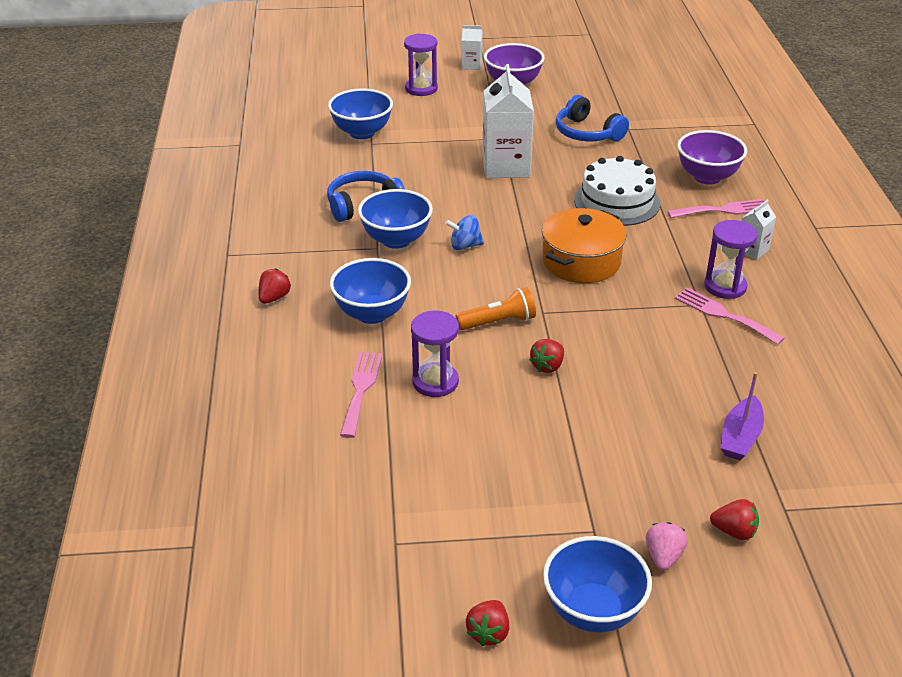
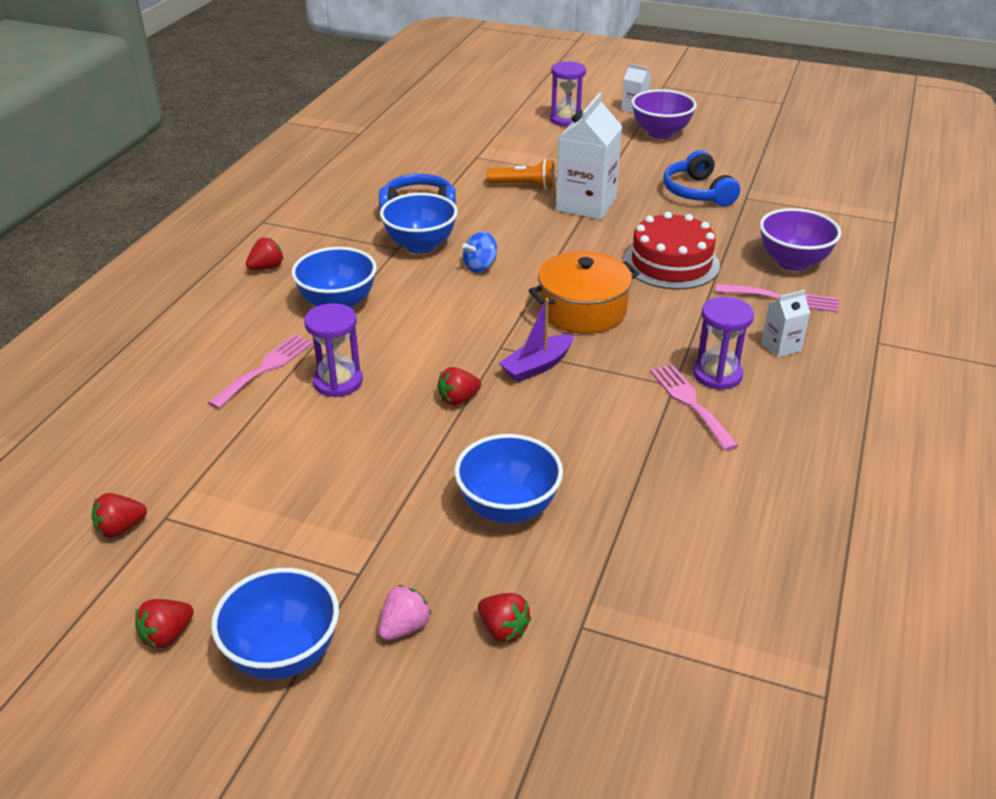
camera: 25 degrees right, 0 degrees up
(362, 133) = (475, 146): blue bowl -> blue bowl (508, 508)
(366, 565) = (120, 528): none -> red strawberry
(465, 246) = (480, 266): blue spinning top -> blue spinning top turned 60 degrees counterclockwise
(498, 322) = (448, 344): orange flashlight -> orange flashlight (524, 186)
(617, 202) = (671, 263): white cake -> red cake
(740, 437) = (598, 533): purple boat -> purple boat (537, 366)

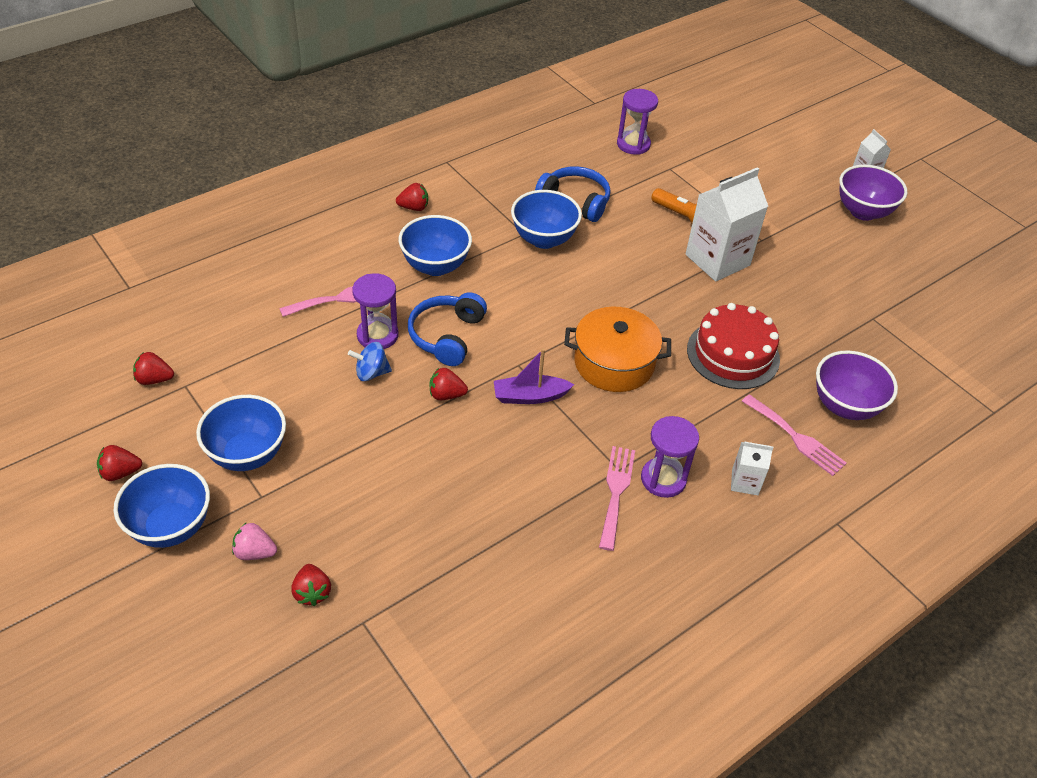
camera: 30 degrees right, 10 degrees up
(404, 627) = (255, 552): pink strawberry -> pink strawberry turned 150 degrees counterclockwise
(480, 266) = (572, 281): blue spinning top -> blue spinning top (371, 373)
(508, 508) = (398, 504): blue bowl -> blue bowl (247, 454)
(566, 120) = (788, 160): purple hourglass -> purple hourglass (633, 144)
(697, 192) = (832, 292): blue headphones -> blue headphones (446, 336)

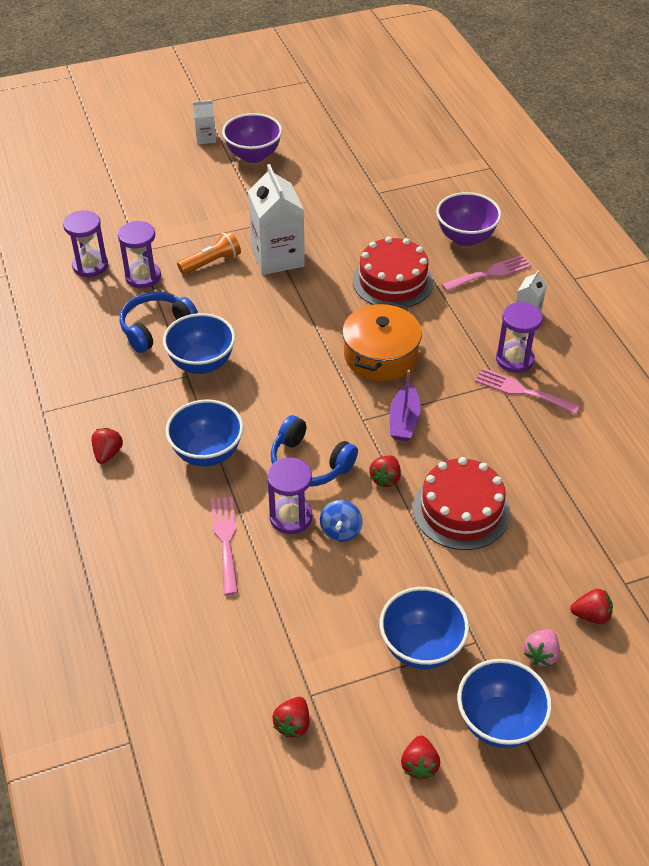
camera: 70 degrees left, 0 degrees up
(423, 461) = (461, 510): none -> red cake
(637, 178) = (143, 276): none -> purple hourglass

